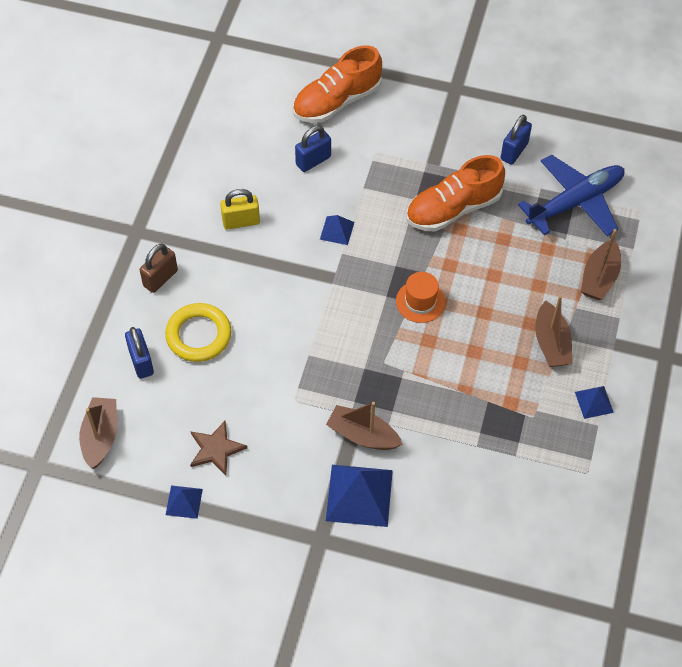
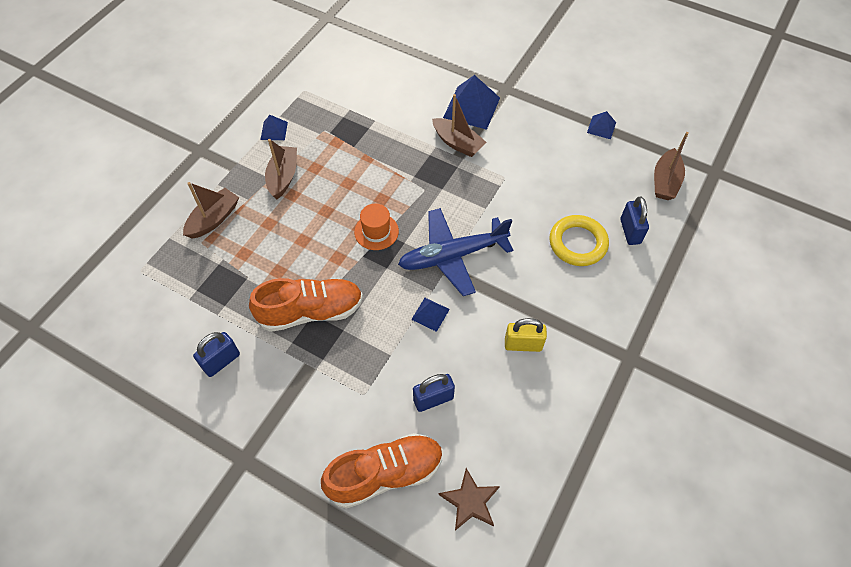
camera: 165 degrees left, 0 degrees up
(160, 278) = (609, 303): brown padlock -> none
(216, 449) = (573, 155): brown star -> brown star (470, 501)
(574, 202) = (194, 292): blue plane -> blue plane (453, 256)

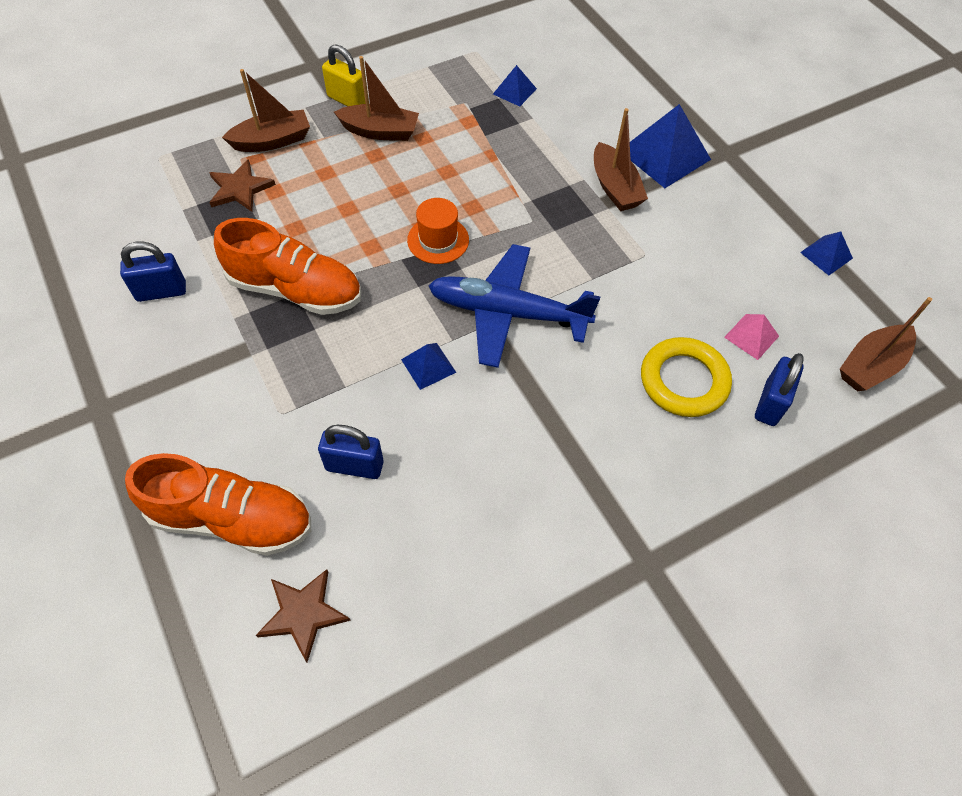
camera: 30 degrees right, 0 degrees up
(218, 264) = (240, 189): none -> brown star
(274, 130) = (409, 79): blue pyramid -> blue pyramid (514, 91)
(283, 177) = (380, 131): brown boat -> brown boat turned 60 degrees clockwise
(523, 344) = (515, 465): yellow padlock -> yellow padlock (347, 100)
(595, 197) = (751, 336): none -> pink pyramid

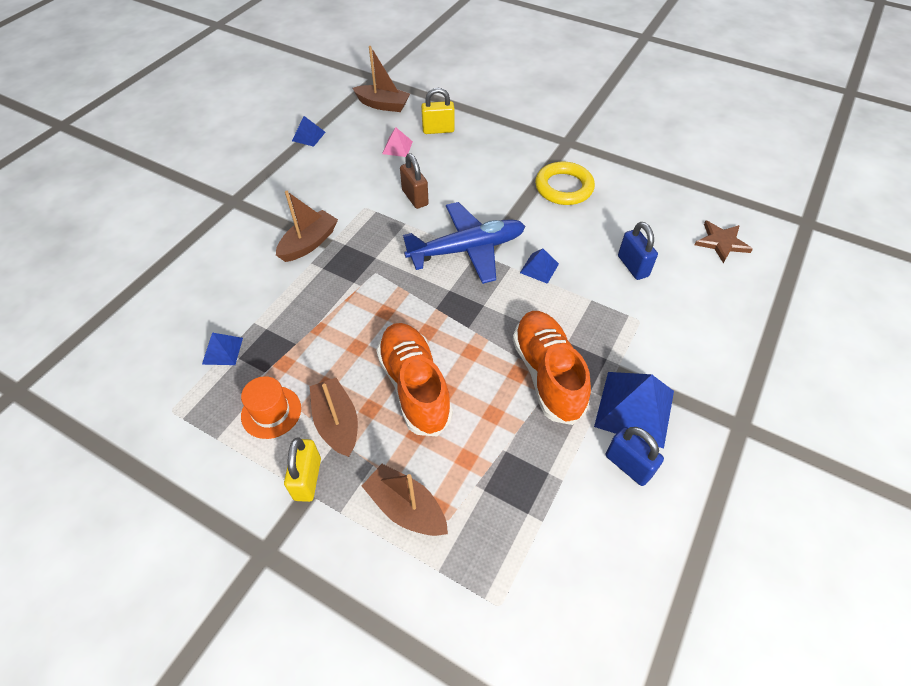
camera: 120 degrees left, 5 degrees down
(232, 519) = (717, 301): orange shoe -> orange shoe (415, 386)
(240, 189) = (484, 490): brown star -> none
(438, 240) = (433, 316): orange hat -> orange hat (271, 412)
(508, 313) = (466, 249): blue plane -> blue plane turned 90 degrees counterclockwise
(633, 308) = (415, 197): none -> brown padlock
(664, 155) = (255, 230): blue pyramid -> blue pyramid (634, 408)
(683, 381) = (451, 162): yellow ring -> yellow ring (564, 187)
(770, 403) = (438, 130): blue padlock -> yellow padlock

